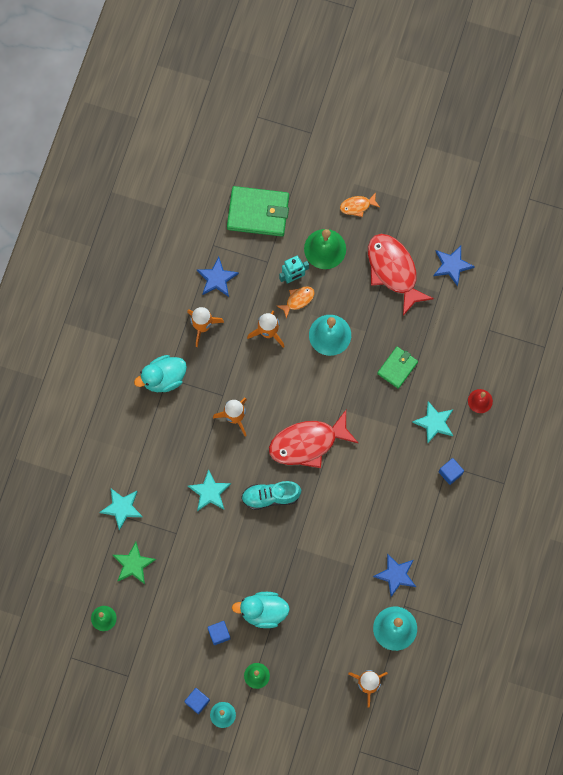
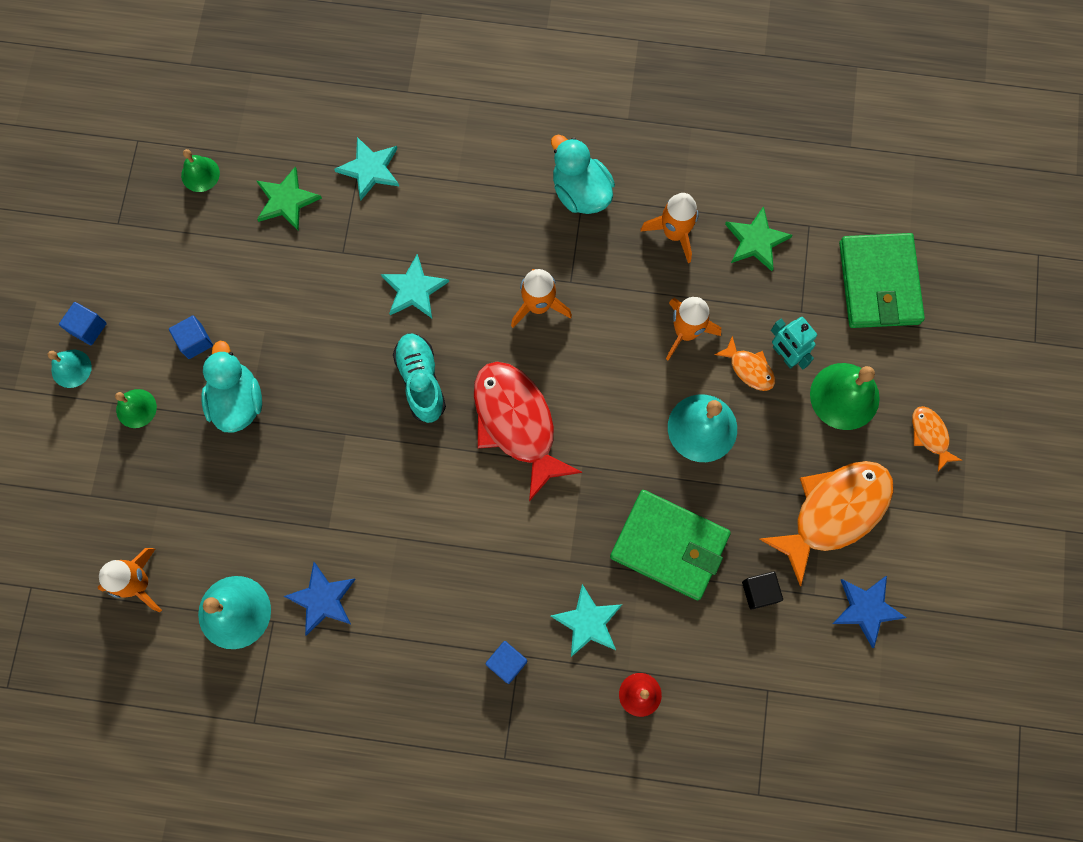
camera: 80 degrees right, 0 degrees up
(217, 278) = (756, 241): blue star -> green star
(393, 270) = (834, 512): red fish -> orange fish
(397, 368) = (669, 545): green wallet -> green wallet, size x1.71
(432, 322) = (759, 592): none -> black cube

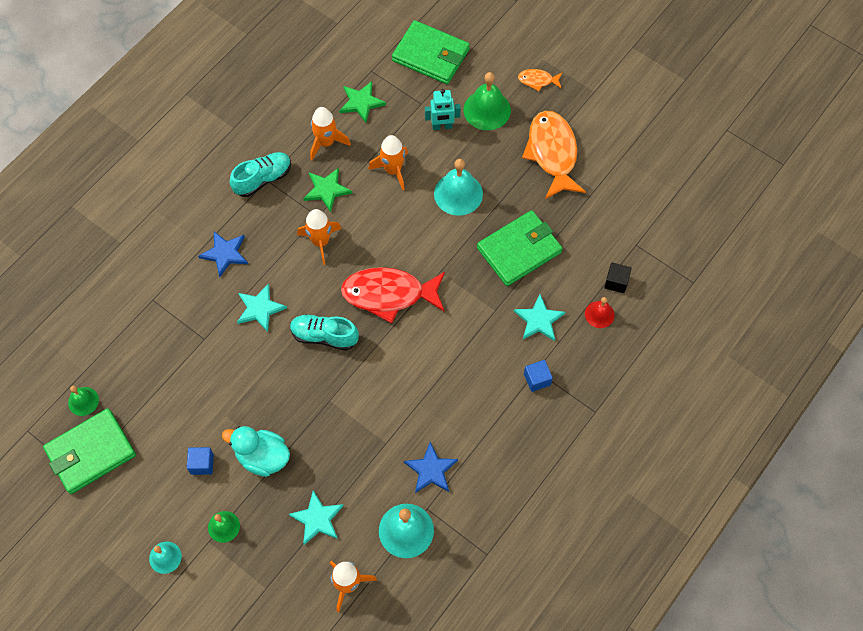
camera: 60 degrees left, 10 degrees down
(88, 328) = (143, 531): blue cube -> none
(147, 219) = (91, 452): none -> green wallet
(286, 200) = (142, 355): green star -> green star (326, 190)
(370, 169) = (158, 293): turquoise star -> turquoise star (317, 519)
(580, 192) = (263, 179): turquoise duck -> turquoise shoe
(749, 369) = (438, 149): orange fish -> none
(759, 592) = (575, 217): black cube -> black cube (616, 282)
(866, 609) = (618, 168): blue star -> blue star (225, 254)

